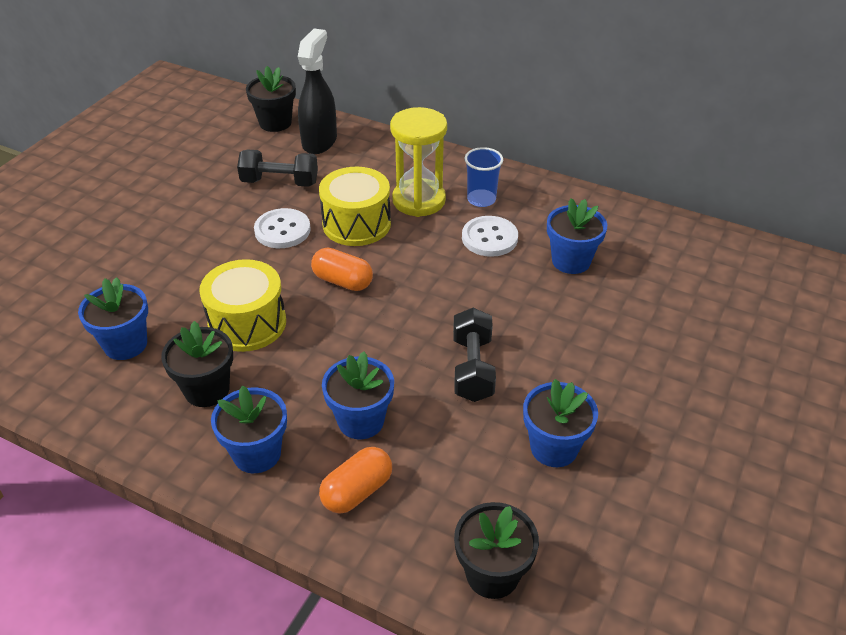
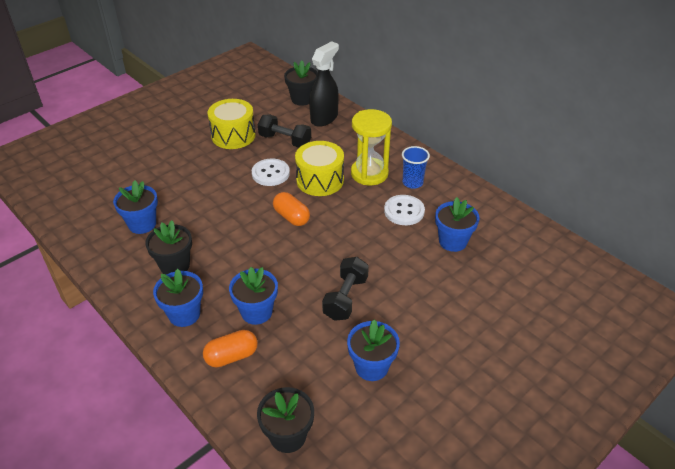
camera: 20 degrees right, 0 degrees up
(247, 323) = (219, 229): yellow drum -> yellow drum (233, 135)

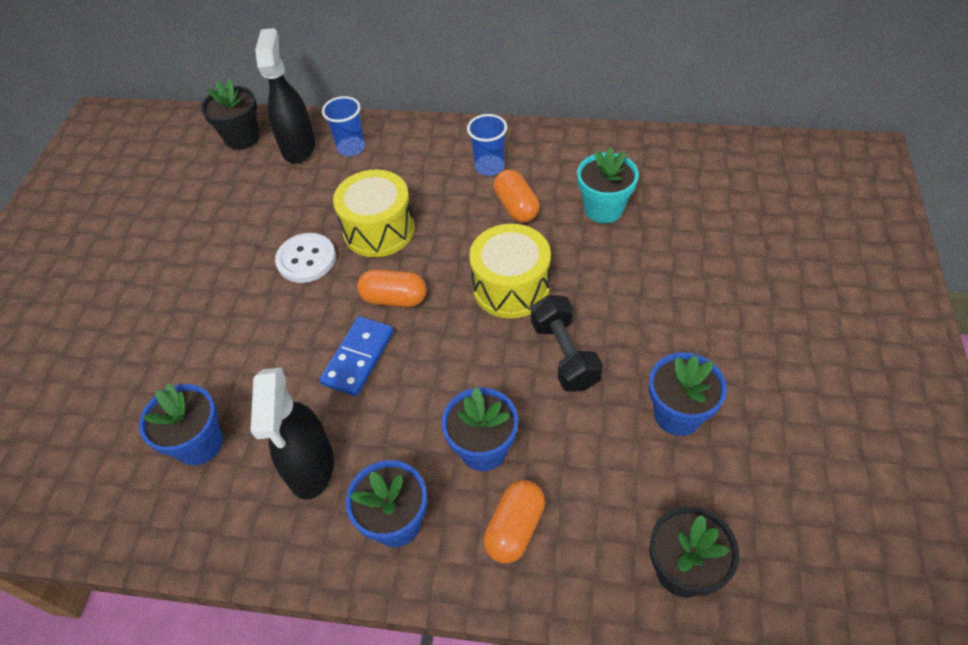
camera: 35 degrees left, 10 degrees up
(175, 265) = (311, 467): black flower pot -> black spray bottle
(233, 135) = (199, 239): yellow drum -> yellow drum (511, 287)
(245, 233) = (358, 358): none -> blue domino
(285, 140) = (278, 205): black dumbbell -> none
(350, 133) = (351, 148): none -> blue cup
(369, 173) = (429, 185): yellow hourglass -> none
(404, 211) = (516, 207): white button -> orange capsule
(452, 241) = (603, 209): blue flower pot -> turquoise flower pot

